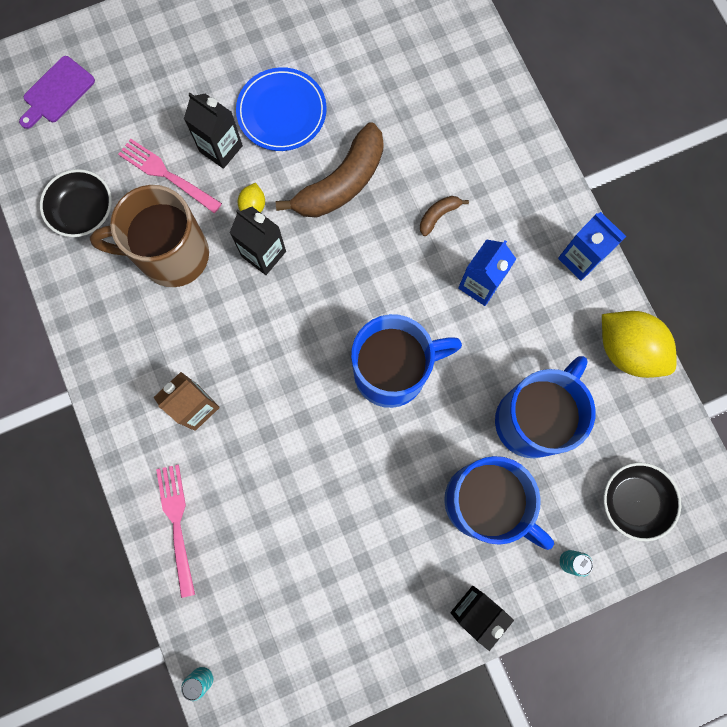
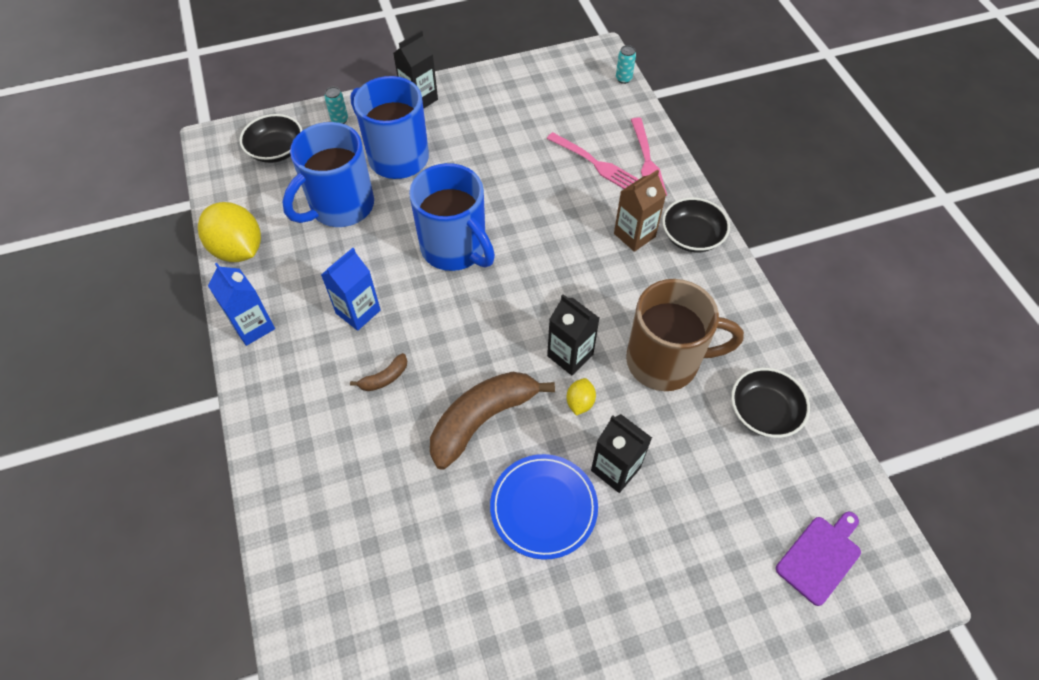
camera: 175 degrees left, 20 degrees down
(132, 411) = (692, 236): none -> black bowl
(167, 175) = (676, 444): pink fork -> pink fork (594, 163)
(393, 371) = (455, 248): blue mug -> blue mug turned 120 degrees counterclockwise

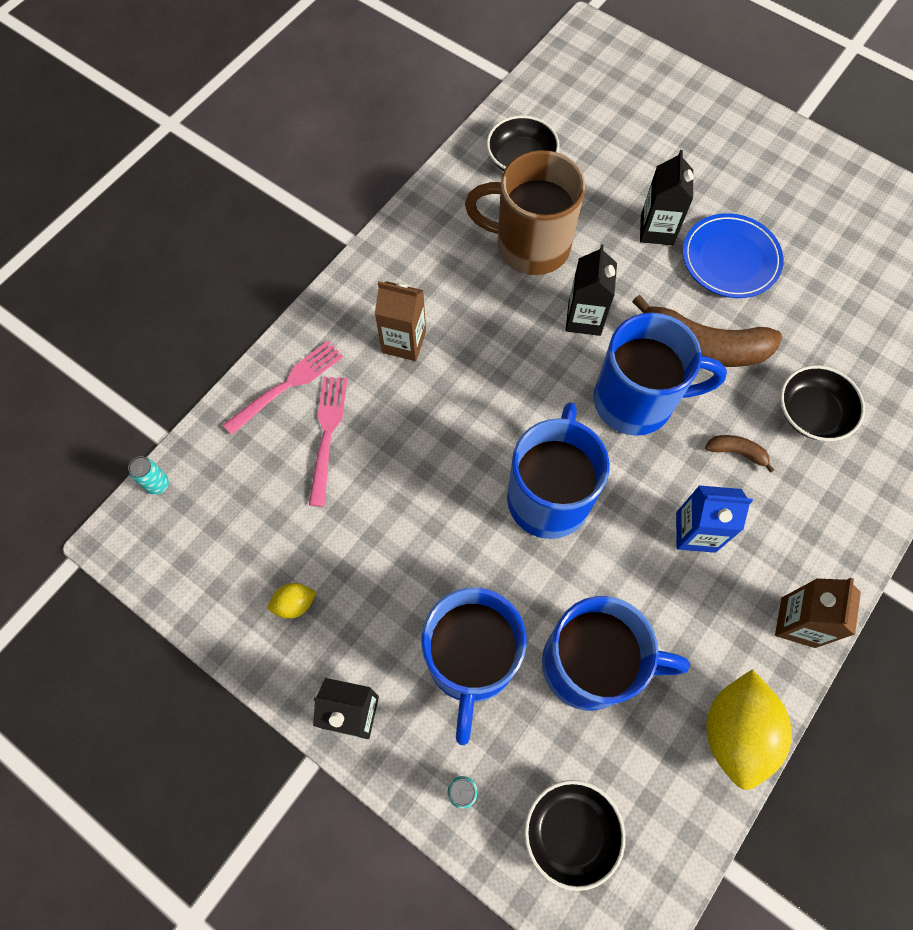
camera: 125 degrees left, 10 degrees up
(253, 326) = (798, 622): blue carton -> brown carton
(476, 343) = (636, 401): none -> blue mug
(580, 402) = (622, 285): yellow lemon -> yellow lemon (295, 604)
(665, 361) = (530, 246): brown mug -> brown mug turned 45 degrees counterclockwise
(692, 236) = (368, 293): black bowl -> black bowl (811, 413)
(820, 557) = (610, 84): purple cutting board -> none

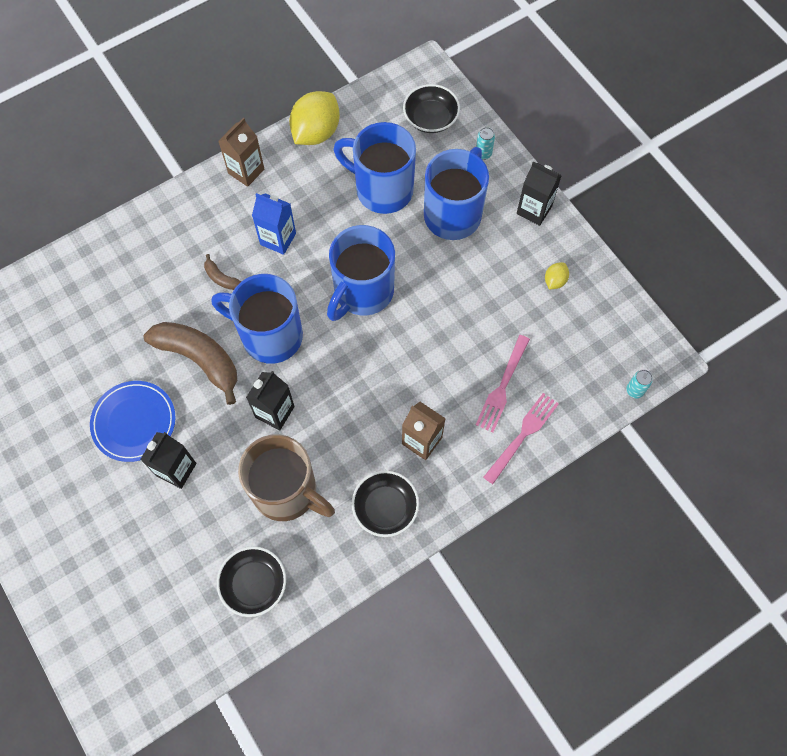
camera: 160 degrees left, 0 degrees up
(287, 385) = (522, 435): pink fork -> pink fork turned 150 degrees clockwise
(295, 604) = (555, 281): yellow lemon -> yellow lemon turned 60 degrees counterclockwise
(811, 413) = (153, 286): black bowl -> black bowl (385, 508)

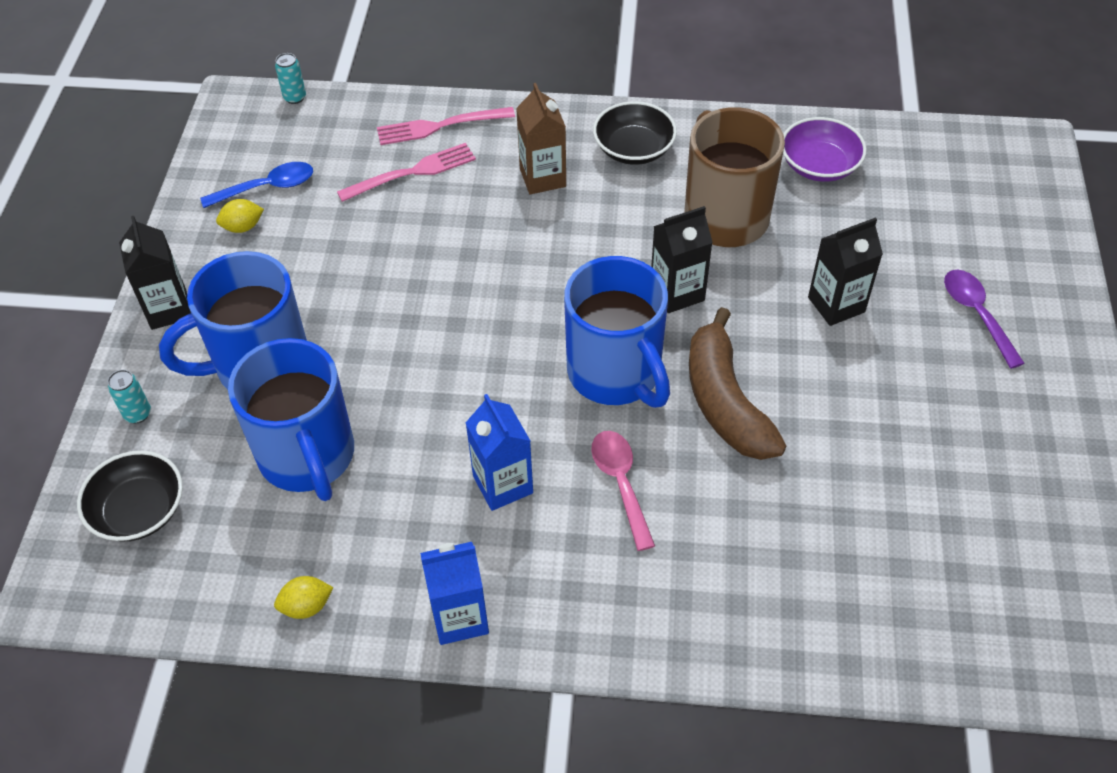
camera: 140 degrees left, 15 degrees down
(87, 522) = (976, 314): none -> purple spoon
(134, 422) = (857, 382): blue plate -> none
(221, 278) = (621, 483): brown banana -> pink spoon
(246, 171) = (459, 617): brown carton -> blue carton
(254, 584) = (819, 165): black bowl -> purple bowl
(316, 132) = (306, 606): yellow lemon -> yellow lemon, size x0.47
(362, 292) = (460, 350): blue mug -> none
(572, 315) = (267, 187): none -> blue spoon

